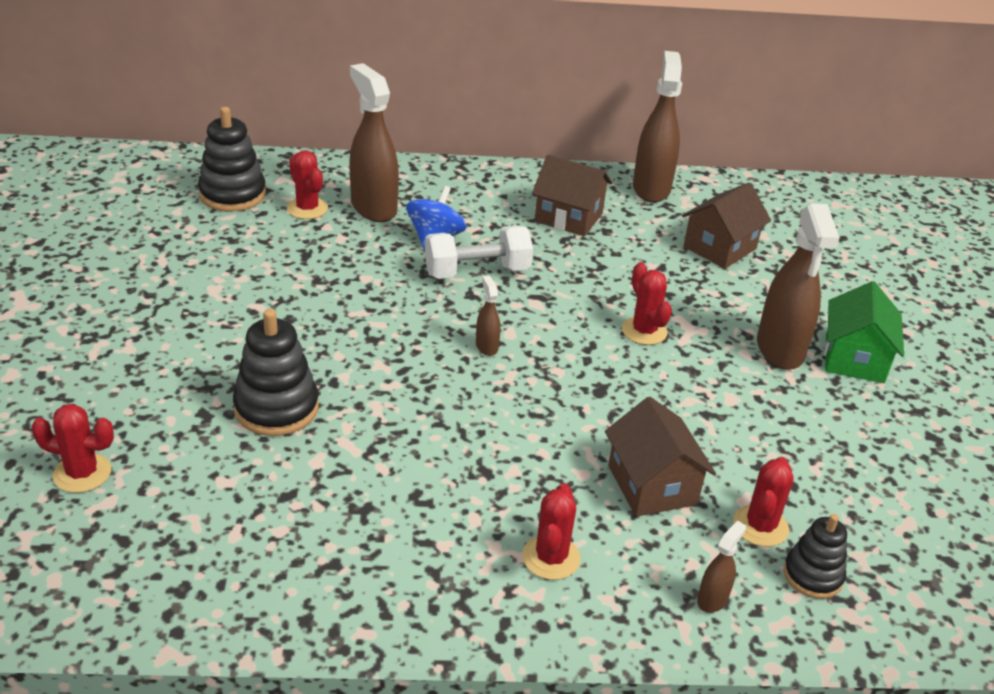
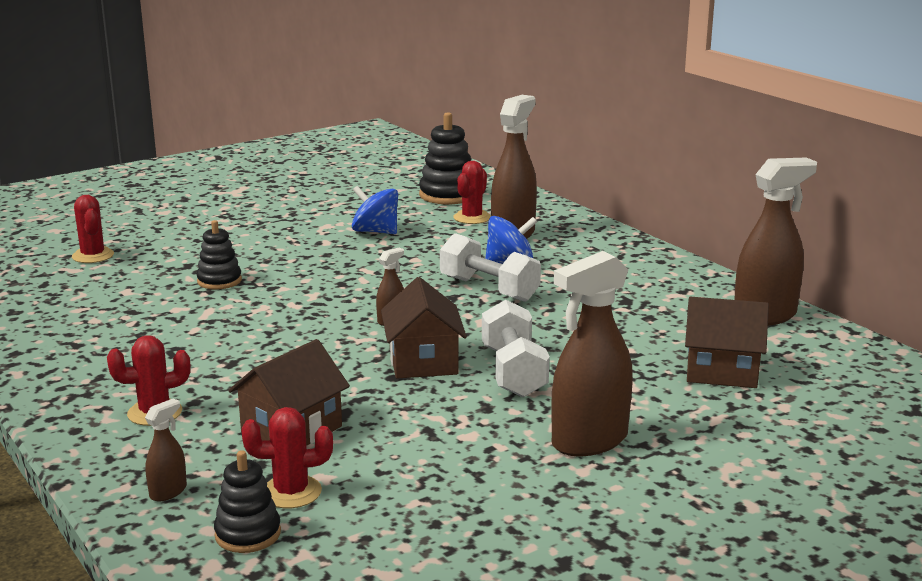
camera: 60 degrees right, 15 degrees down
(270, 269) = (375, 232): none -> blue spinning top
(276, 408) = (219, 281): black stacking toy -> black stacking toy, size x0.64
(568, 217) = (639, 298): brown house -> brown house (423, 361)
(644, 331) = (513, 372): red cactus -> white dumbbell
(712, 599) = (168, 492): brown spray bottle -> brown spray bottle turned 60 degrees counterclockwise
(854, 358) = (641, 484): green house -> none

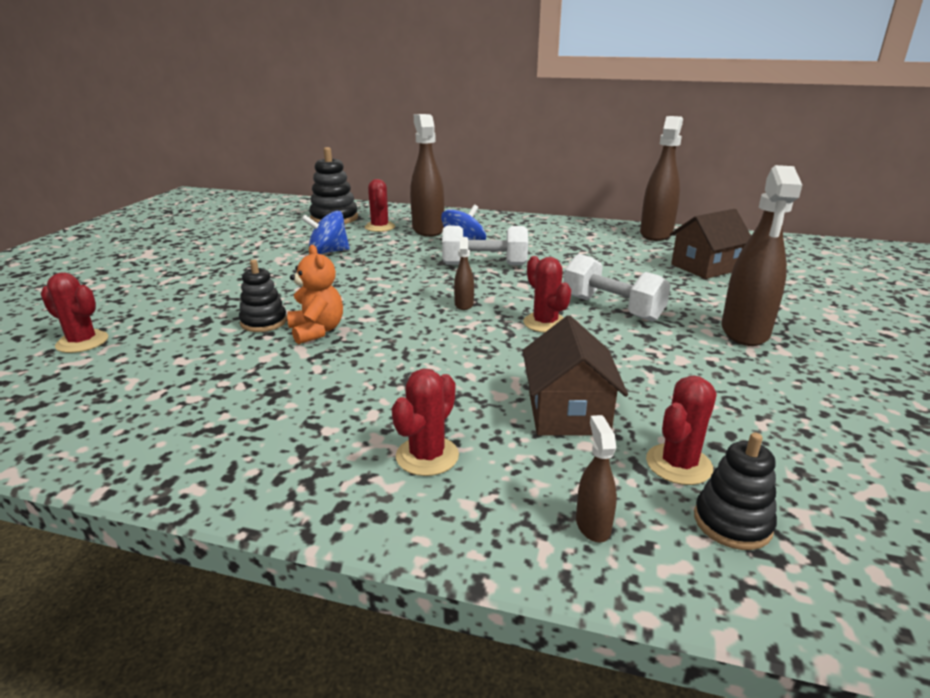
camera: 40 degrees left, 5 degrees up
(241, 302) = (317, 331): none -> orange teddy bear
(423, 361) = (545, 323): brown house -> red cactus

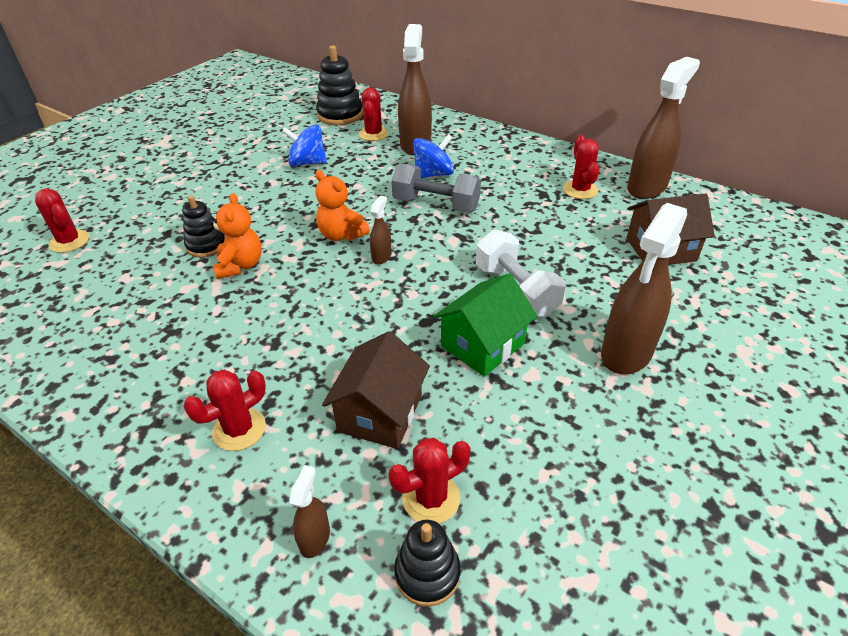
camera: 20 degrees right, 15 degrees up
(409, 295) = (341, 235): none -> orange teddy bear
(484, 264) = (436, 205): white dumbbell -> grey dumbbell
(545, 323) = (438, 297): red cactus -> red cactus (580, 190)
(618, 348) = (483, 345): none -> green house

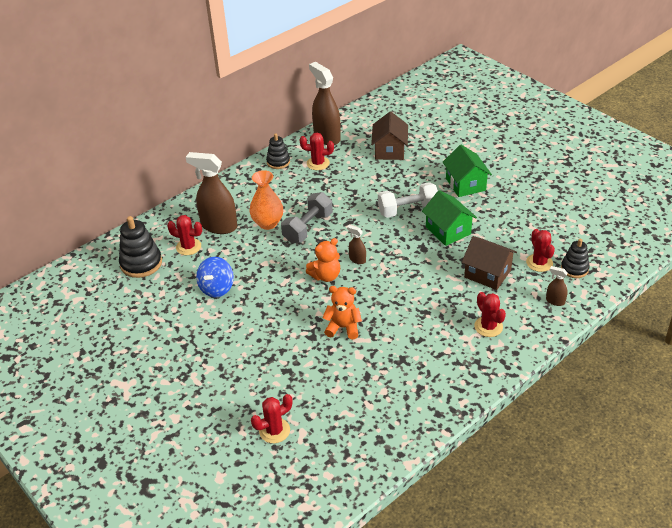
camera: 75 degrees left, 0 degrees up
(206, 245) = (312, 346): black stacking toy -> black stacking toy (278, 162)
(433, 174) = (268, 223): blue spinning top -> orange vase
(626, 353) = (465, 184): brown spray bottle -> green house

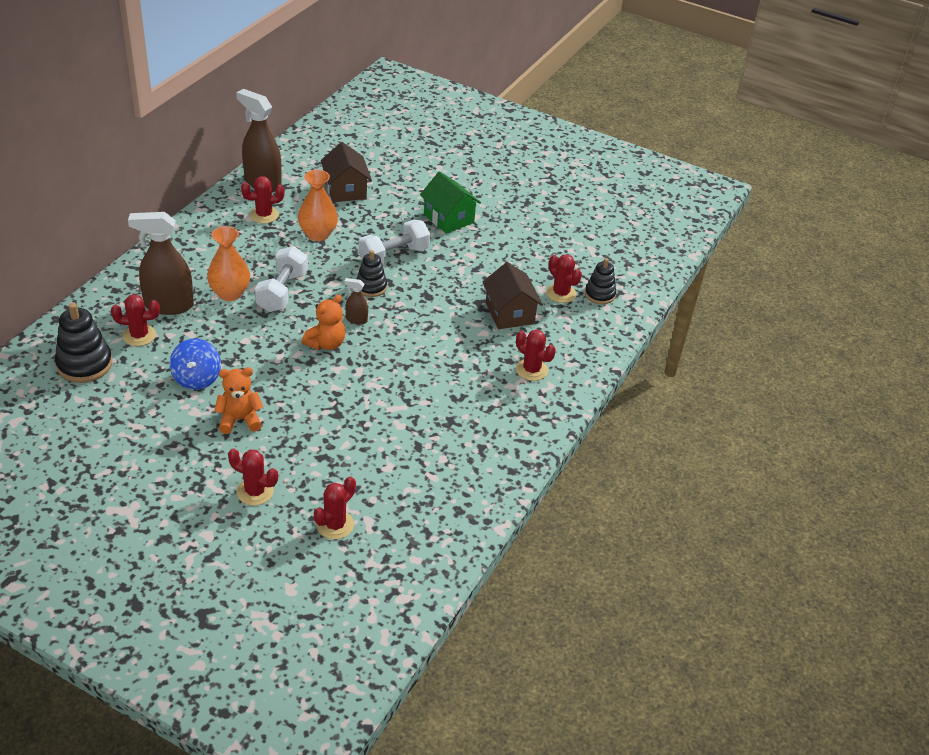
camera: 25 degrees left, 0 degrees up
(224, 389) = (255, 492): none -> red cactus
(278, 162) = (213, 219): black stacking toy -> black stacking toy (371, 287)
(308, 228) = (282, 292): grey dumbbell -> white dumbbell
(343, 327) = (370, 398): orange teddy bear -> orange teddy bear (239, 420)
(353, 184) = (318, 234): none -> orange vase
(448, 230) = (448, 272): green house -> none
(487, 273) = (509, 313): brown house -> brown house turned 60 degrees clockwise
(555, 301) = (592, 331): brown spray bottle -> none

